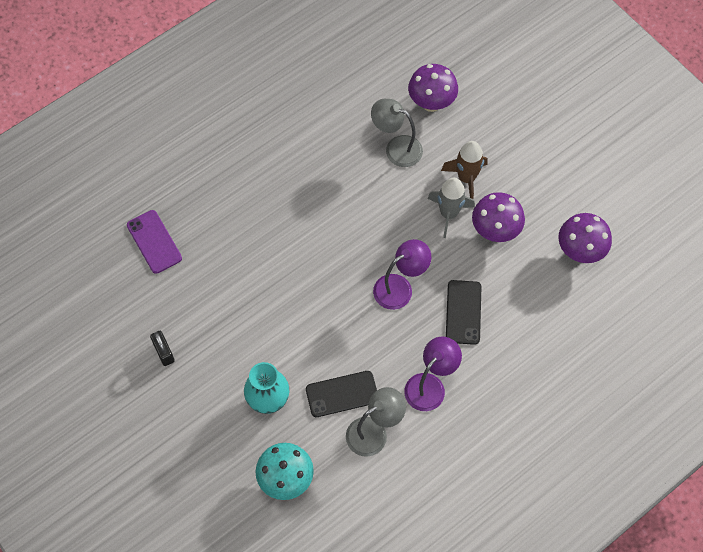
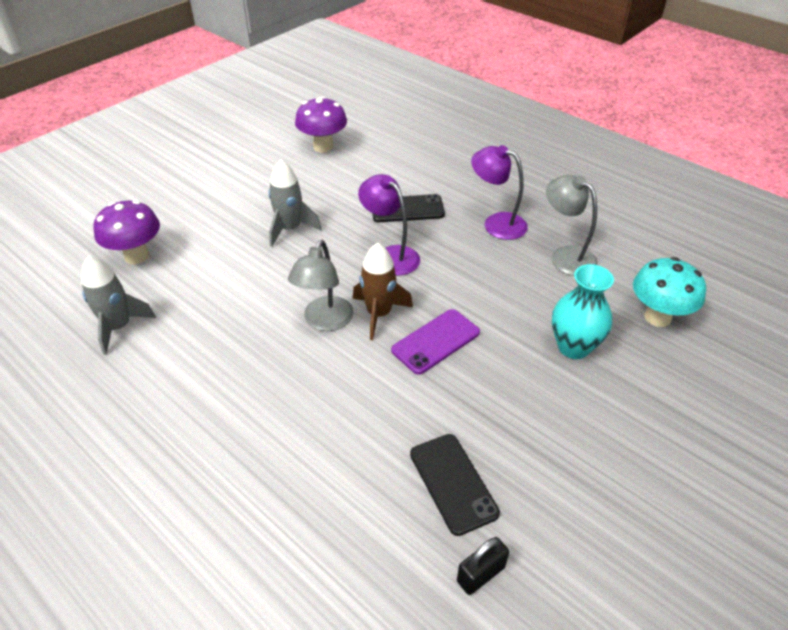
camera: 100 degrees left, 20 degrees down
(154, 242) = (378, 532): purple phone -> purple phone (436, 341)
(164, 352) = (557, 476): black padlock -> black padlock (480, 574)
(342, 394) = (535, 285): black phone -> black phone (453, 483)
(352, 98) = (119, 327): none -> grey rocket
(396, 148) = (201, 278): grey lamp -> grey lamp (325, 321)
(466, 178) = (243, 220): brown rocket -> brown rocket (379, 314)
(495, 231) = (308, 196): purple mushroom -> none

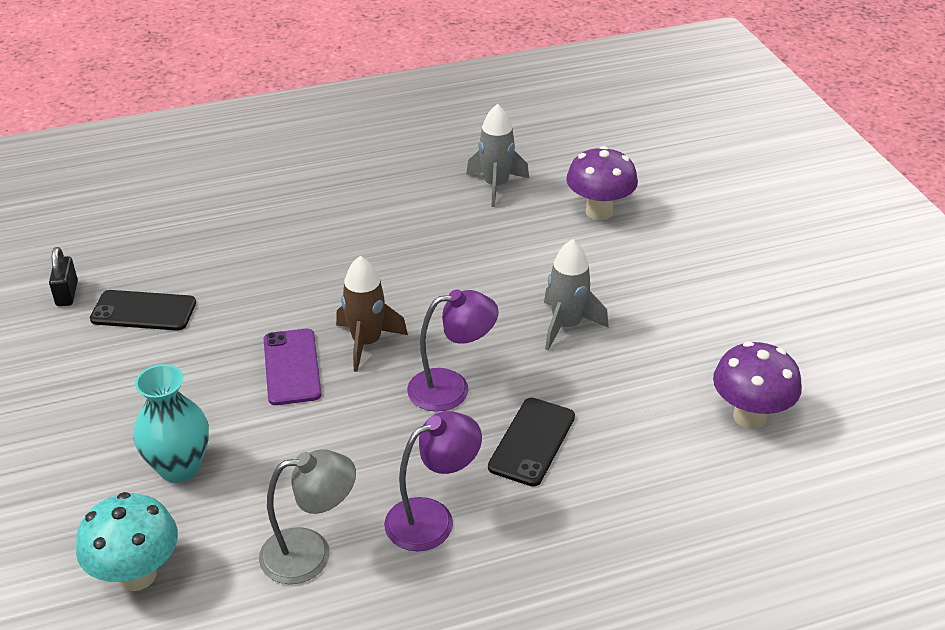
camera: 120 degrees right, 5 degrees down
(325, 321) = (391, 303): grey lamp -> none

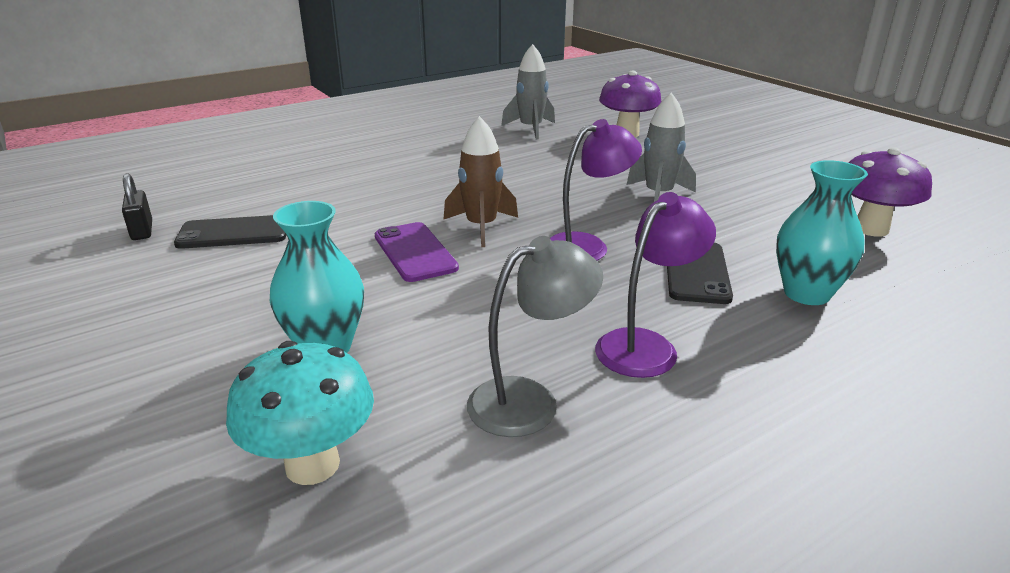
camera: 15 degrees left, 10 degrees down
(614, 489) = (806, 293): none -> turquoise vase

